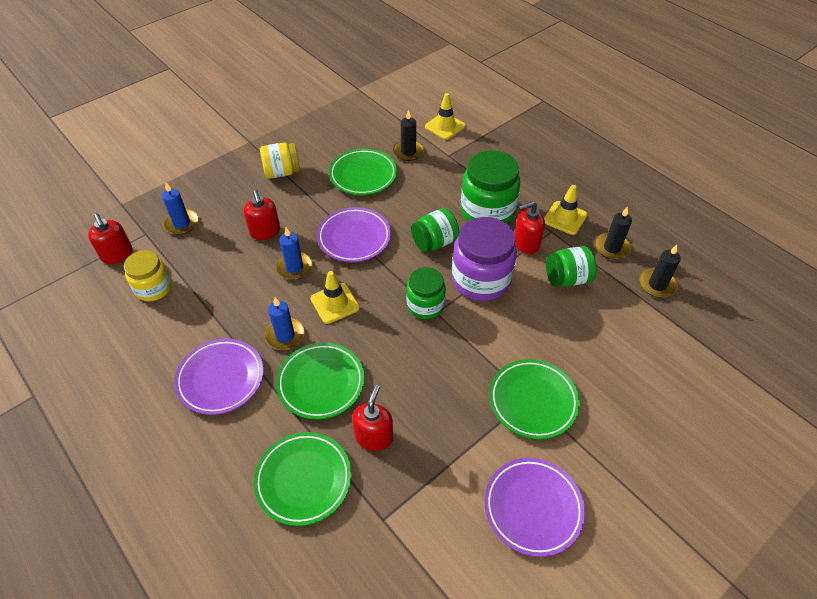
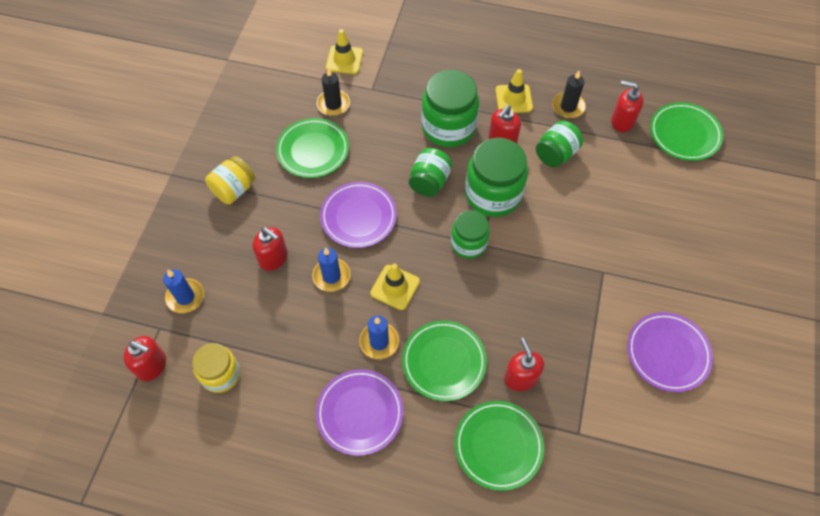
camera: 35 degrees left, 10 degrees up
(481, 280) = (493, 194): purple jar -> green jar
(533, 401) = (608, 273): green plate -> green plate (684, 134)
(657, 285) = (622, 121): black candle -> red soap dispenser

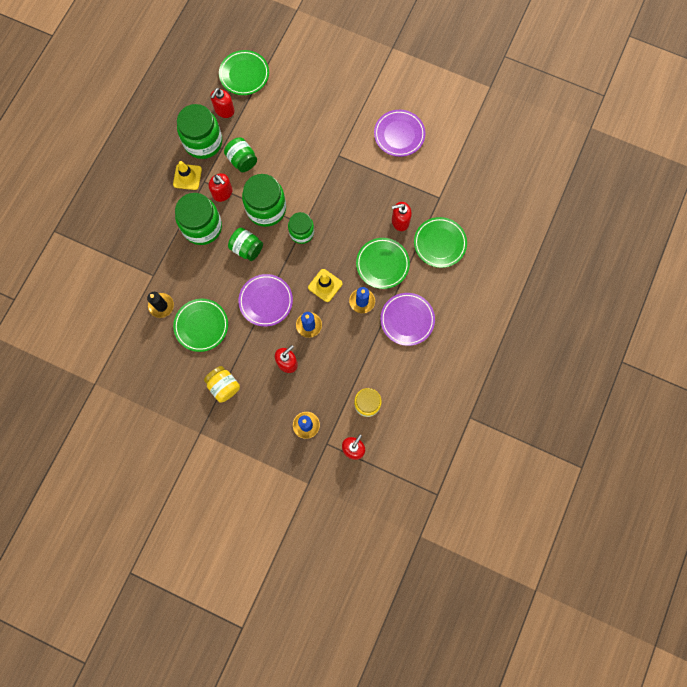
camera: 80 degrees left, 15 degrees up
(344, 60) = (119, 292): yellow traffic cone -> none
(568, 107) = (203, 142): black candle -> green jar

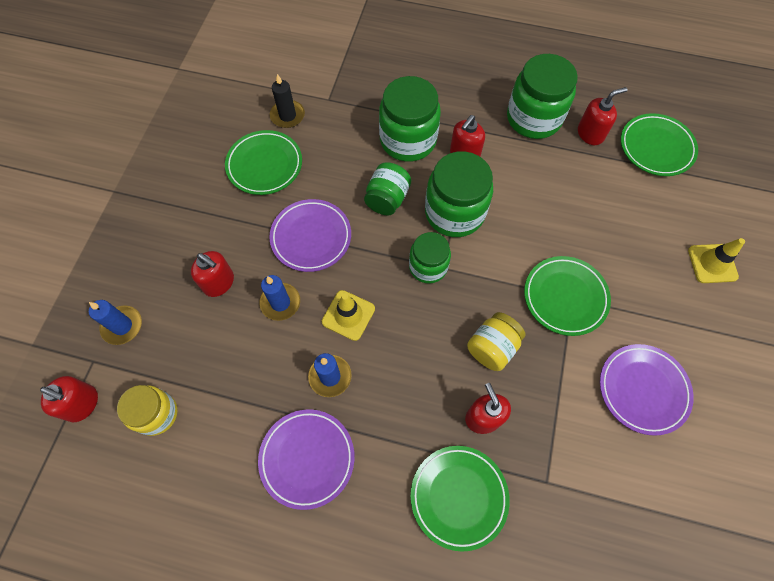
camera: 80 degrees right, 10 degrees down
(187, 177) = (476, 110): yellow traffic cone -> yellow traffic cone (712, 263)
(224, 110) = (590, 134): red soap dispenser -> red soap dispenser turned 135 degrees clockwise
(224, 386) = (179, 207): yellow jar -> yellow jar (492, 347)
(242, 160) = (521, 169): green jar -> none
(382, 264) = (400, 399): green plate -> green plate (565, 297)

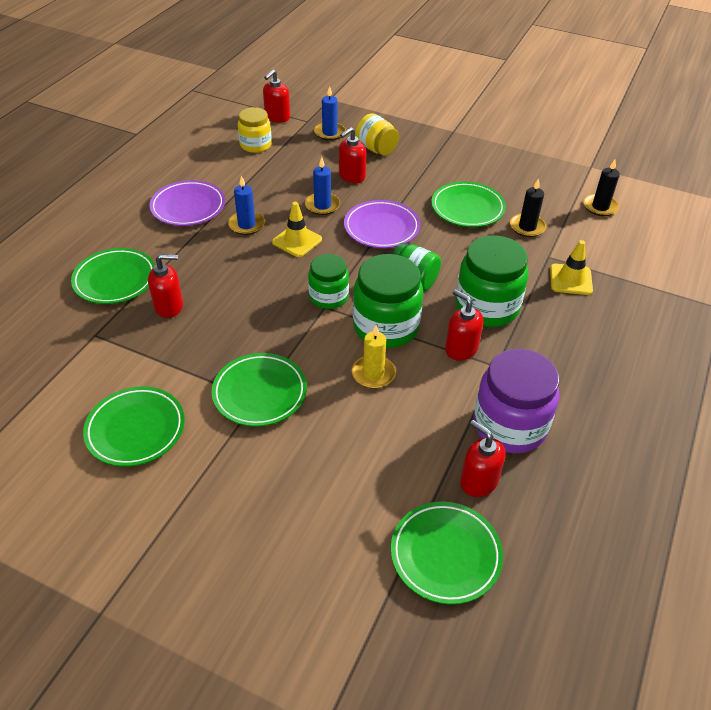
camera: 100 degrees right, 20 degrees down
(246, 62) = (600, 207): none -> black candle
(492, 347) = (229, 325): yellow jar -> yellow jar (376, 149)
(513, 214) = (373, 374): none -> yellow candle
(533, 118) = (509, 426): green jar -> purple jar
(590, 134) = (478, 481): red soap dispenser -> red soap dispenser turned 150 degrees clockwise
(643, 390) = (136, 429): purple plate -> green plate
(712, 263) = (251, 556): yellow traffic cone -> yellow traffic cone (570, 279)

